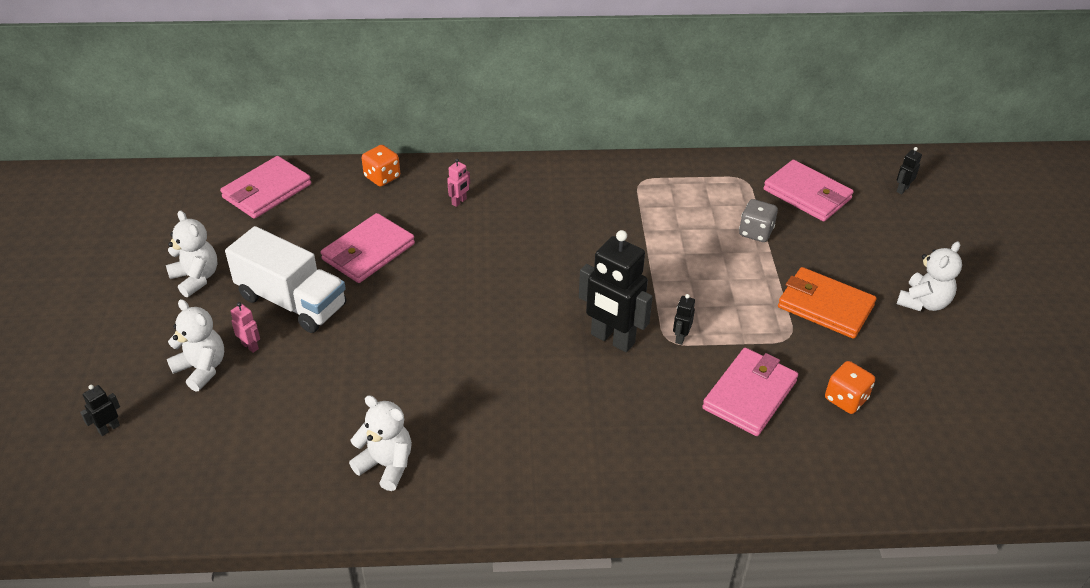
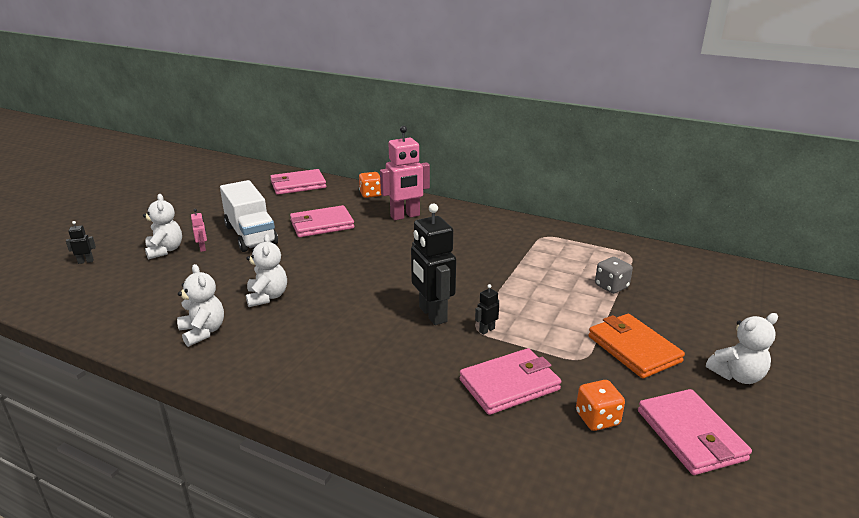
camera: 30 degrees right, 15 degrees down
(196, 278) = (214, 211): white teddy bear -> white teddy bear (267, 297)
(459, 202) = (405, 216): pink robot -> pink robot, size x2.33
(807, 194) = (678, 276): pink wallet -> pink wallet (690, 435)
(902, 189) = (775, 295): black robot -> none

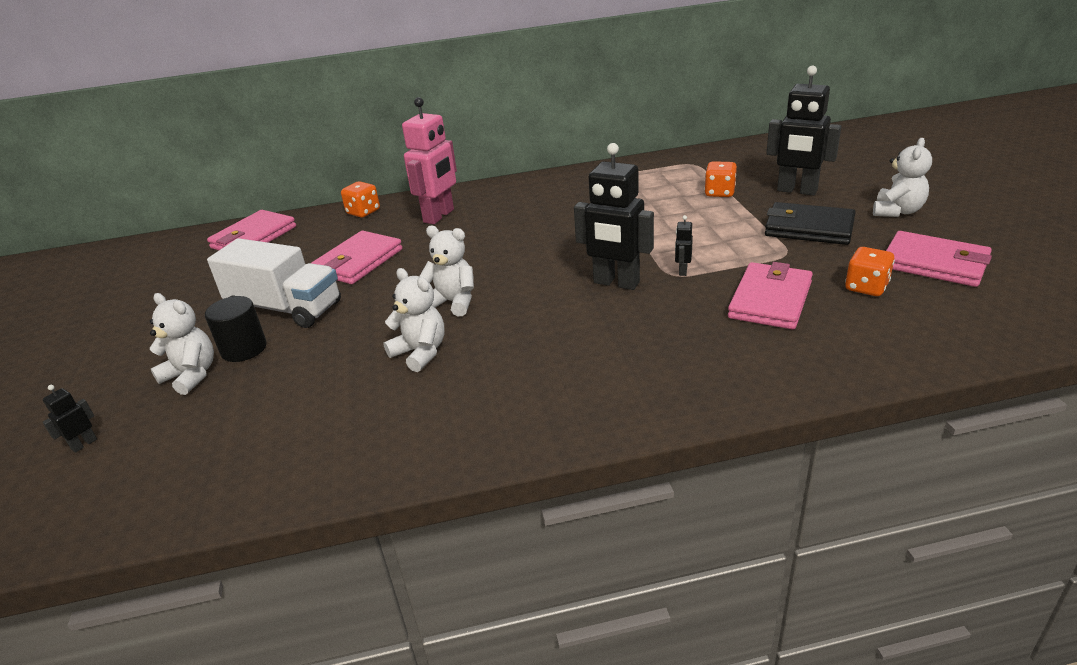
camera: 35 degrees left, 5 degrees up
(203, 248) = (244, 349): pink robot -> black cylinder
(203, 332) = (406, 421): white teddy bear -> white teddy bear (453, 302)
(611, 286) = (719, 193): grey dice -> orange dice
(633, 349) = (808, 228): orange wallet -> black wallet
(677, 315) = (797, 191): none -> black robot

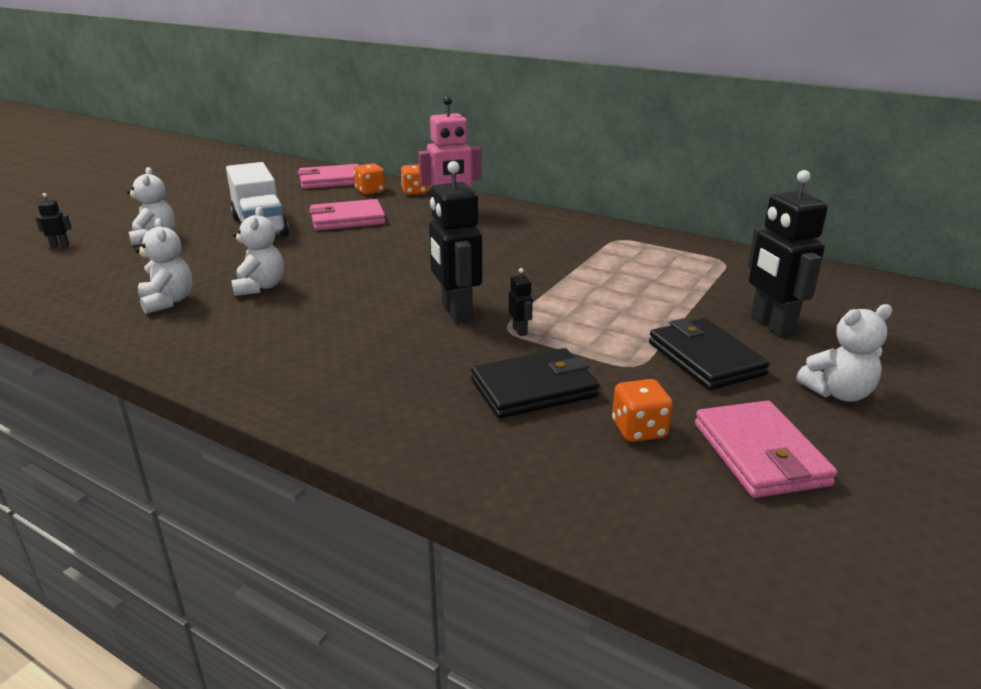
camera: 40 degrees right, 5 degrees down
(244, 349) = (199, 237): black cylinder -> none
(453, 302) = (339, 269): white teddy bear -> white teddy bear (168, 302)
(682, 271) = (520, 331): black robot -> black robot turned 105 degrees clockwise
(719, 193) = (692, 293): orange dice -> orange dice (370, 191)
(770, 300) = (534, 388): pink wallet -> black wallet

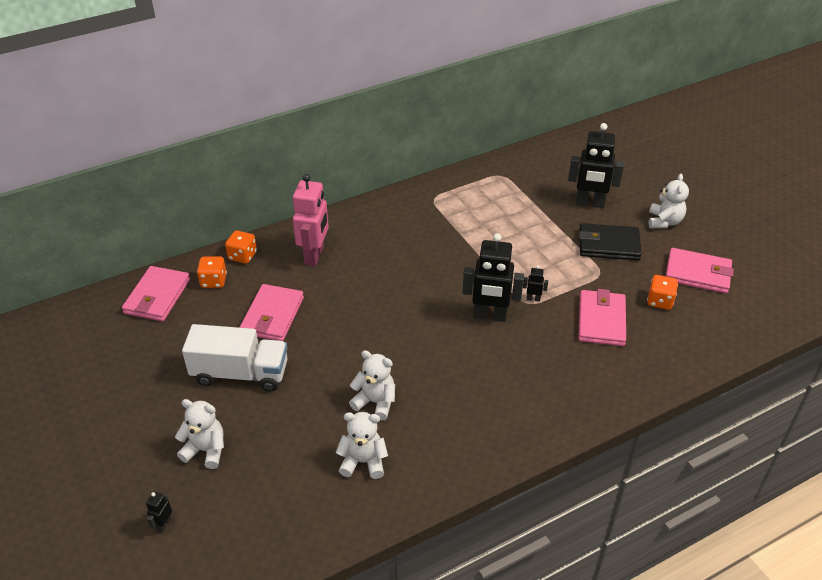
camera: 60 degrees left, 15 degrees up
(534, 388) = (601, 320): black wallet -> pink wallet

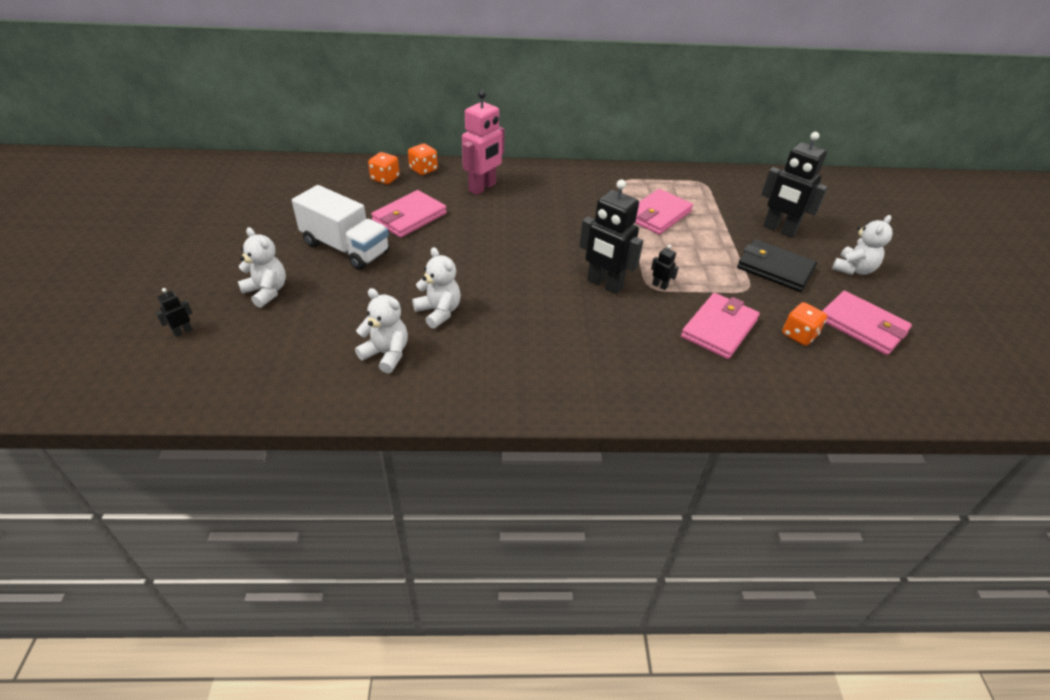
camera: 25 degrees right, 0 degrees up
(157, 296) = (333, 175): pink wallet -> pink wallet (658, 215)

